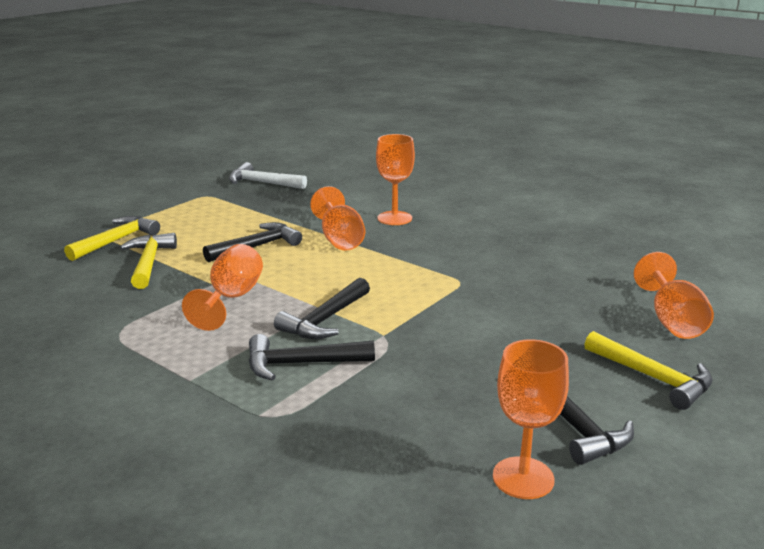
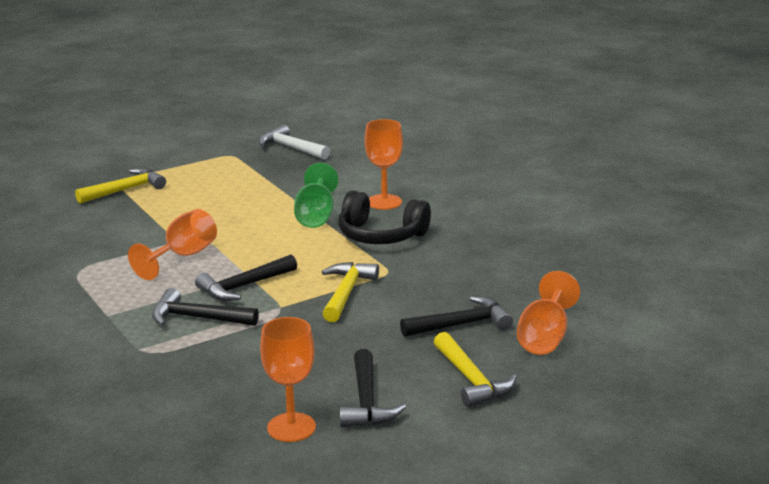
camera: 20 degrees right, 0 degrees up
(149, 262) = (139, 214): yellow hammer -> yellow hammer (346, 293)
(257, 246) = (238, 212): black hammer -> black hammer (461, 324)
(340, 239) = (316, 216): orange goblet -> green goblet
(420, 248) = (380, 235): none -> black headphones

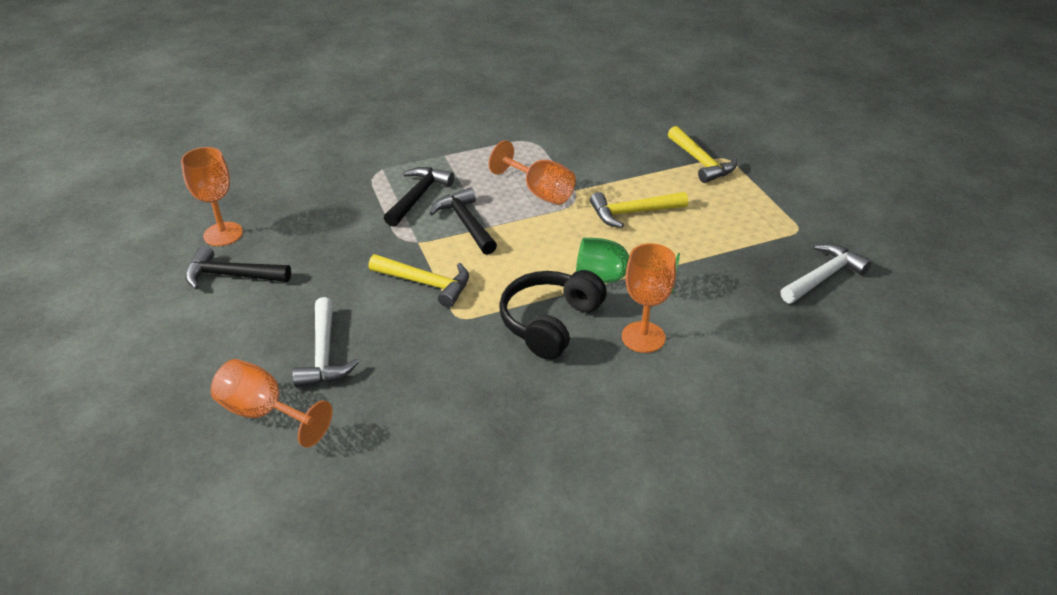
camera: 100 degrees right, 15 degrees up
(461, 324) = (324, 354): black hammer -> white hammer
(471, 380) = (222, 343): yellow hammer -> yellow hammer (632, 213)

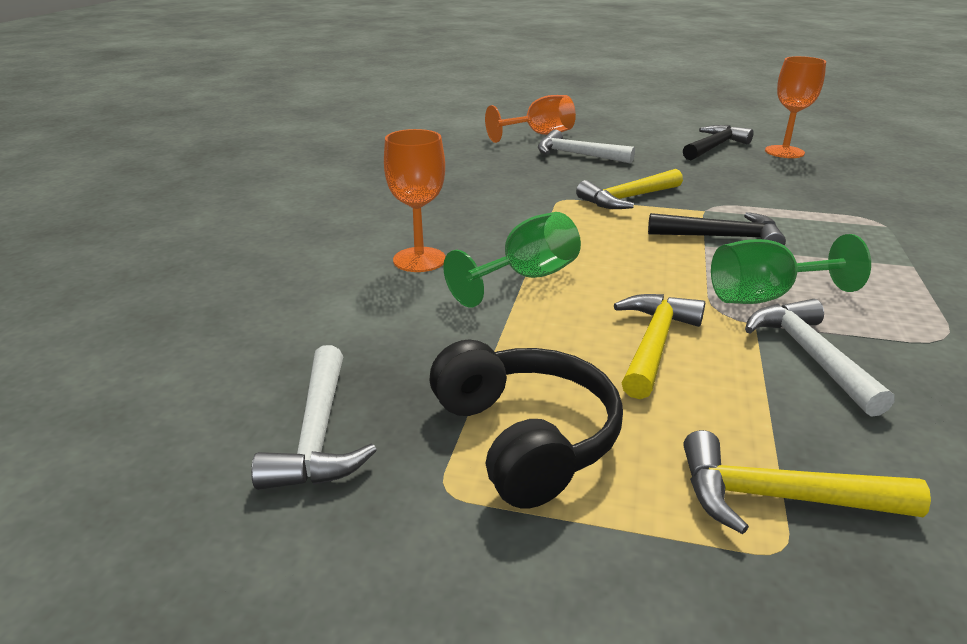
camera: 125 degrees right, 10 degrees down
(418, 197) = (802, 229): black hammer -> none
(540, 192) = (765, 297): orange goblet -> green goblet
(550, 323) = (503, 228): black headphones -> black headphones (525, 438)
(589, 170) = (810, 355): none -> white hammer

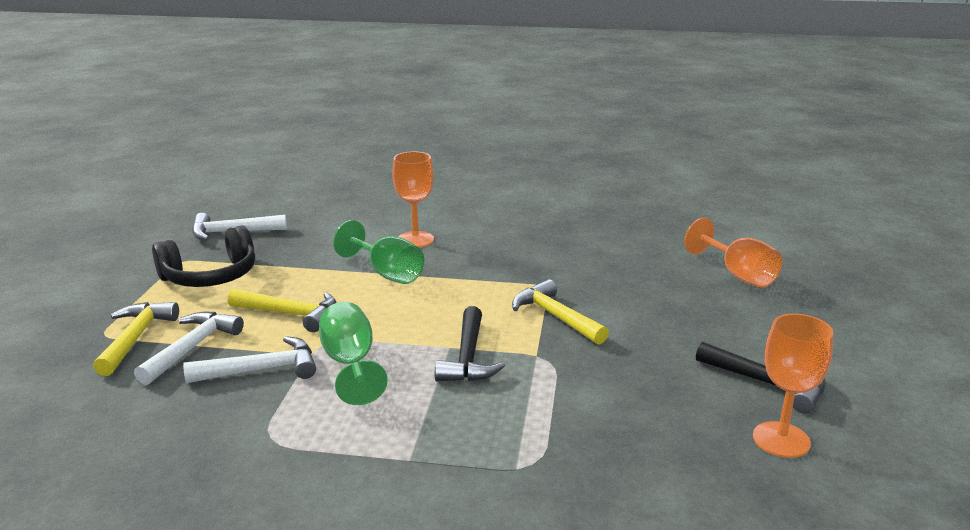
camera: 85 degrees right, 5 degrees down
(577, 155) = (678, 294): white hammer -> white hammer (192, 348)

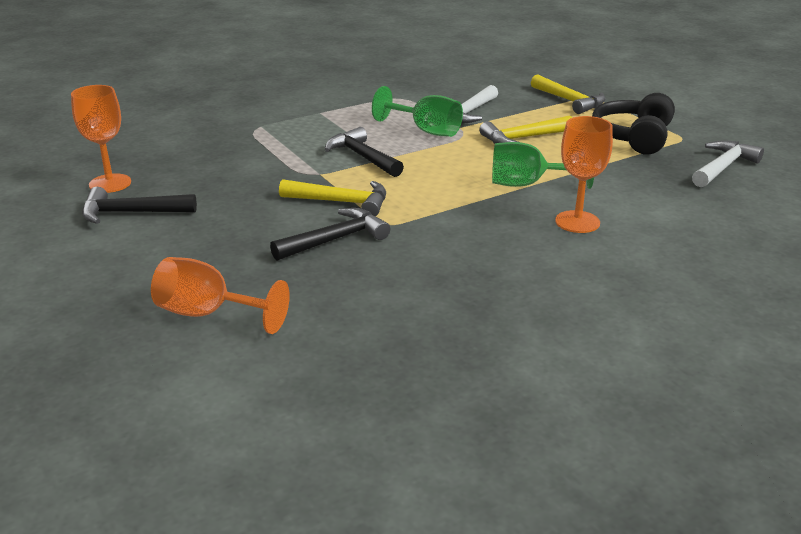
camera: 140 degrees right, 5 degrees up
(192, 348) = (528, 108): white hammer -> none
(600, 289) = (335, 240): none -> black hammer

